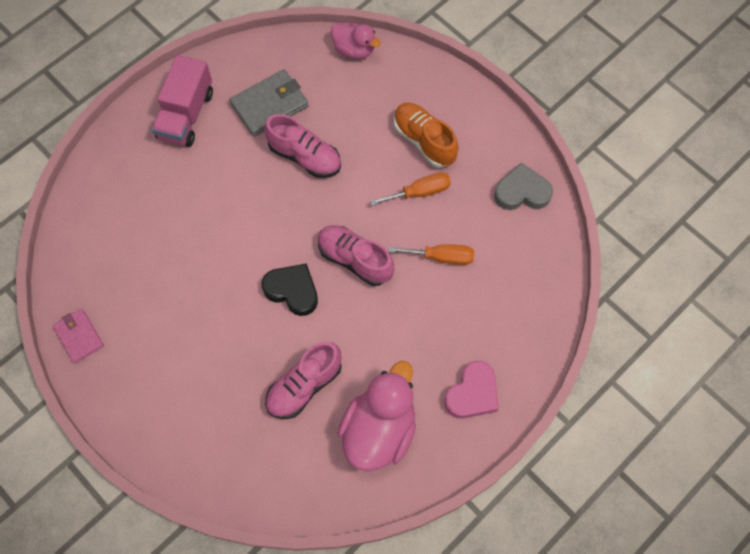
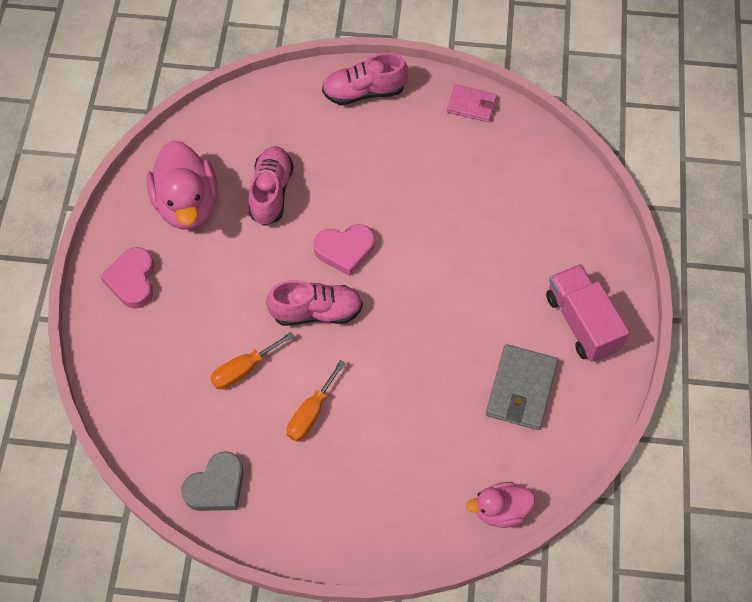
camera: 140 degrees right, 5 degrees down
(292, 291) = (345, 250): black heart -> pink heart
(305, 156) = (442, 366): pink shoe -> pink shoe (364, 92)
(424, 141) = (349, 466): orange shoe -> none

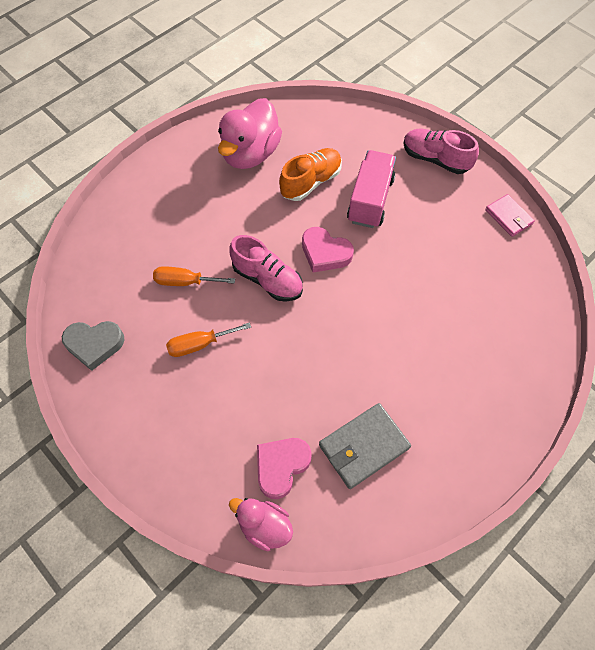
camera: 40 degrees right, 0 degrees up
(132, 280) = (172, 177): pink heart -> pink heart (281, 466)
(271, 192) = (311, 182): pink shoe -> orange shoe
(582, 322) = (458, 434): pink truck -> pink truck (370, 200)

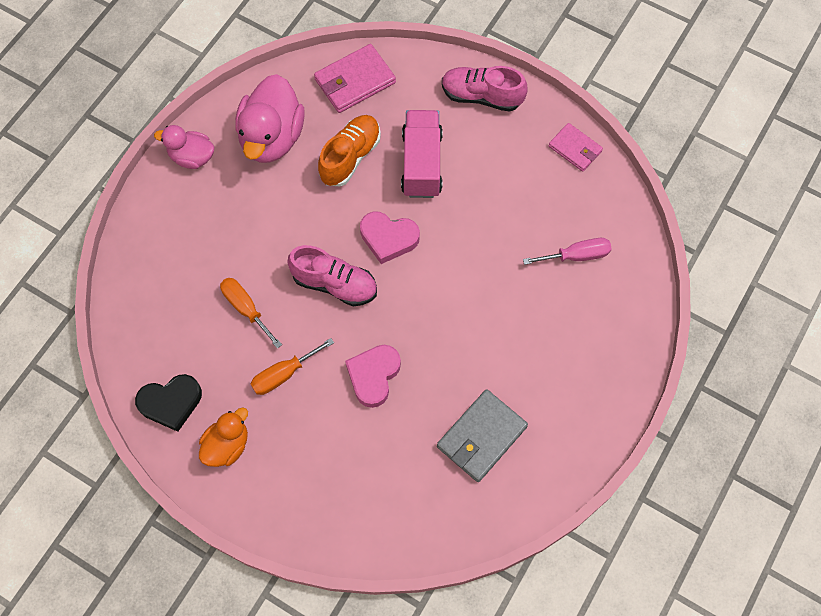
camera: 15 degrees left, 5 degrees up
(94, 344) = (171, 403): grey heart -> black heart
(130, 394) = (227, 445): none -> orange duck
(185, 282) = (246, 309): orange screwdriver -> orange screwdriver turned 60 degrees clockwise
(264, 526) = (405, 540): pink duck -> pink duck (192, 157)
(281, 466) = (405, 478): pink heart -> pink heart (373, 376)
(331, 126) = (355, 81): none -> pink wallet
(491, 306) = (576, 256): none -> pink screwdriver

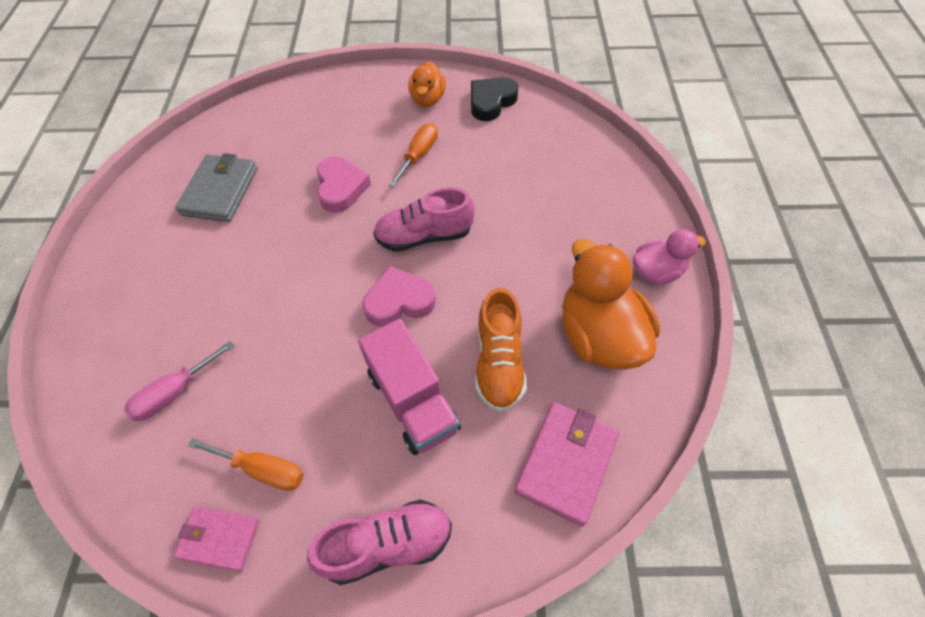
camera: 150 degrees right, 10 degrees down
(246, 309) = (488, 181): orange screwdriver -> orange screwdriver (262, 469)
(272, 137) = (599, 336): pink duck -> orange duck

